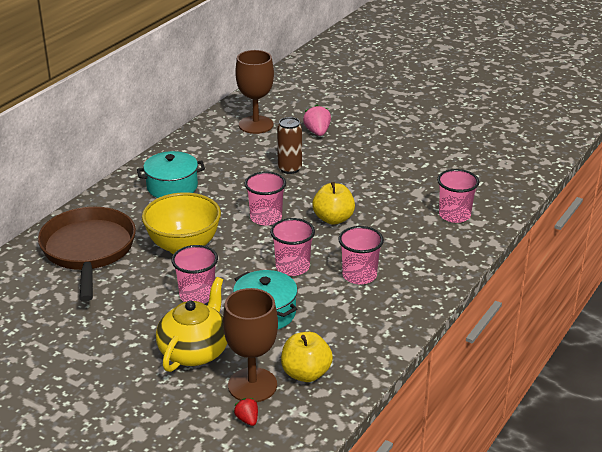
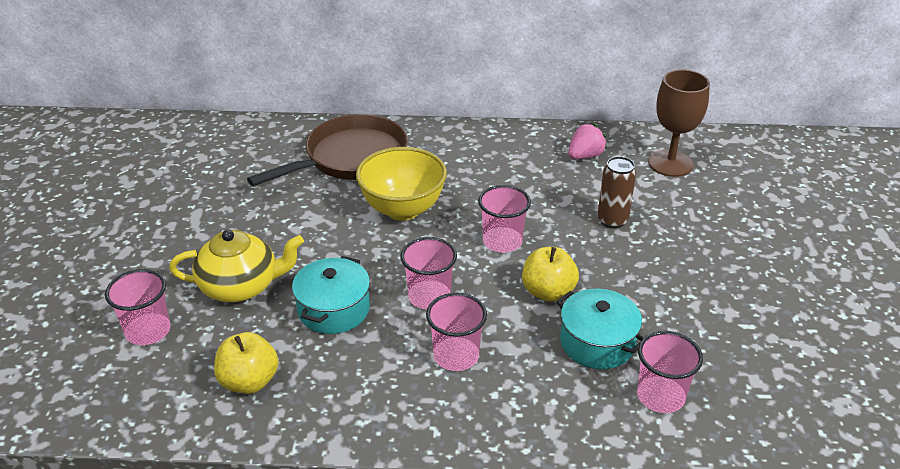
camera: 60 degrees right, 5 degrees up
(172, 187) = (497, 160): turquoise pot -> turquoise pot (597, 342)
(197, 295) = (330, 251): pink cup -> pink cup (148, 331)
(247, 419) = (153, 366): red strawberry -> none
(252, 385) = (209, 348): brown goblet -> none
(317, 132) = (710, 211): pink strawberry -> pink strawberry (585, 156)

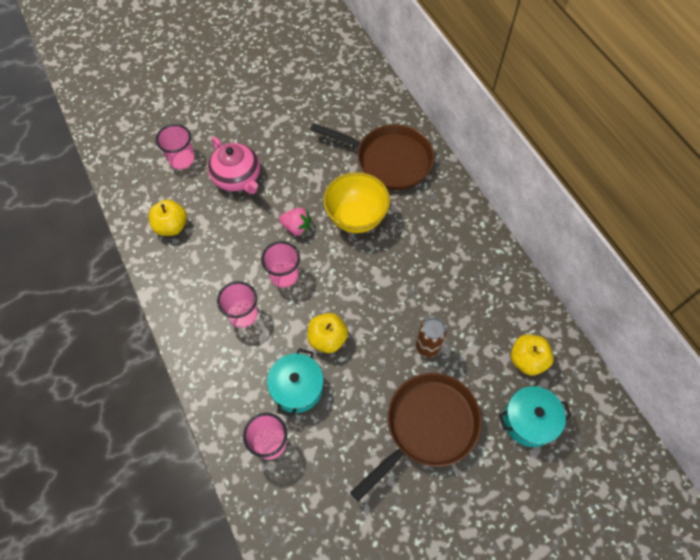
camera: 60 degrees right, 25 degrees up
(240, 286) = (237, 178): yellow teapot -> pink teapot
(333, 309) = (245, 233): turquoise pot -> turquoise pot (529, 420)
(502, 241) = (360, 290): pink cup -> none
(585, 156) = (493, 297): pink strawberry -> pink strawberry (296, 227)
(670, 163) = (527, 360): brown goblet -> yellow apple
(708, 256) = (427, 426): none -> brown pan

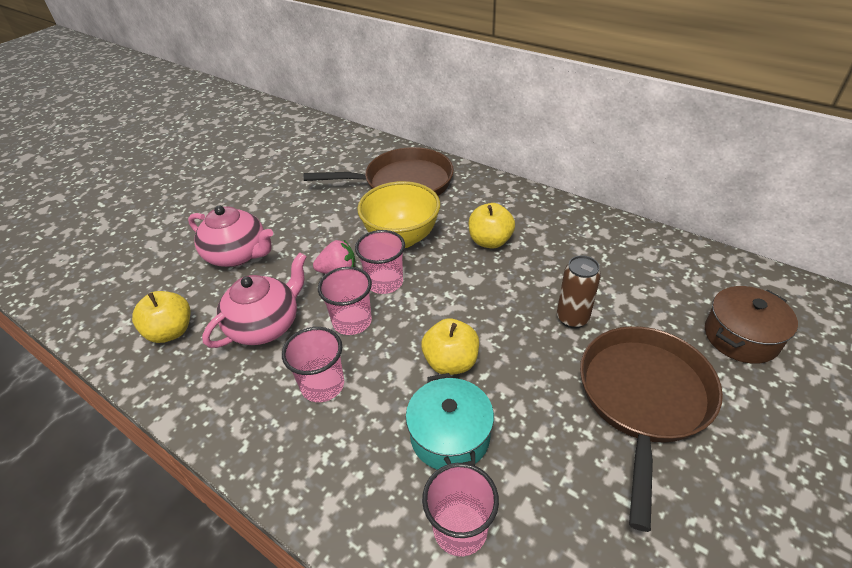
camera: 25 degrees left, 20 degrees down
(181, 159) = (155, 263): pink cup -> pink cup (384, 282)
(229, 250) = (265, 325): none -> pink teapot
(527, 360) = (683, 283): yellow apple -> yellow apple (490, 241)
(529, 420) = (741, 336): turquoise pot -> brown pot

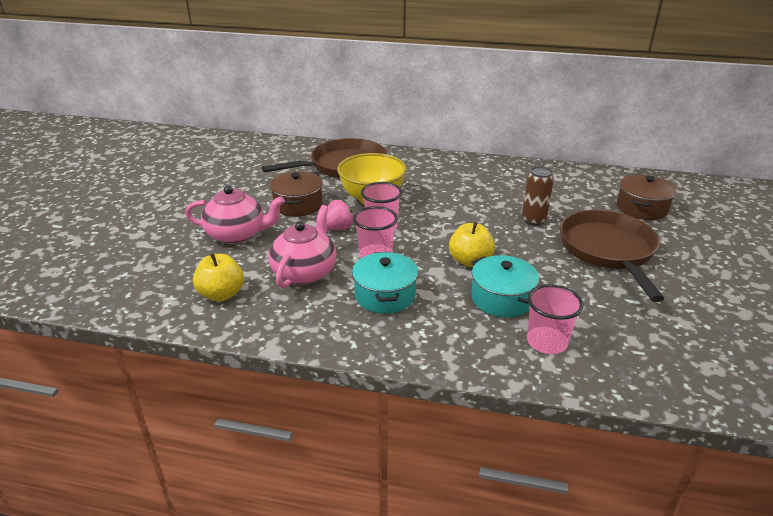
camera: 25 degrees left, 10 degrees down
(321, 228) = (298, 205): none -> brown pot
(322, 385) = (385, 295): pink cup -> turquoise pot
(490, 241) = (442, 189): yellow apple -> none

